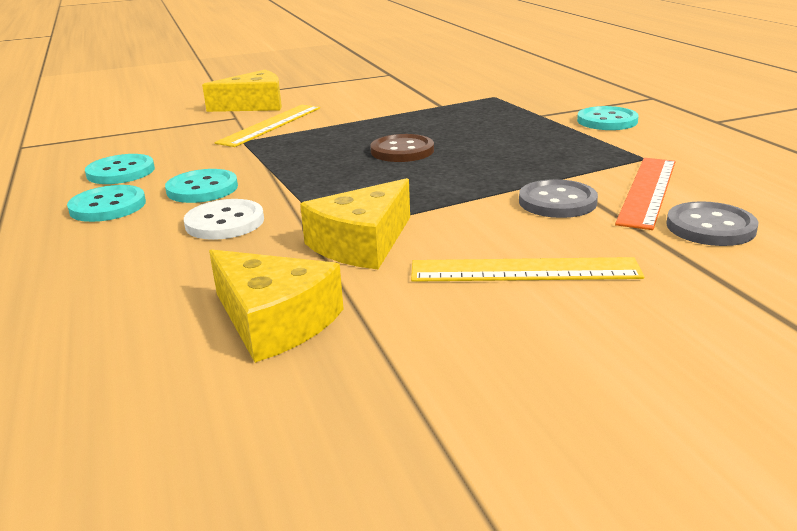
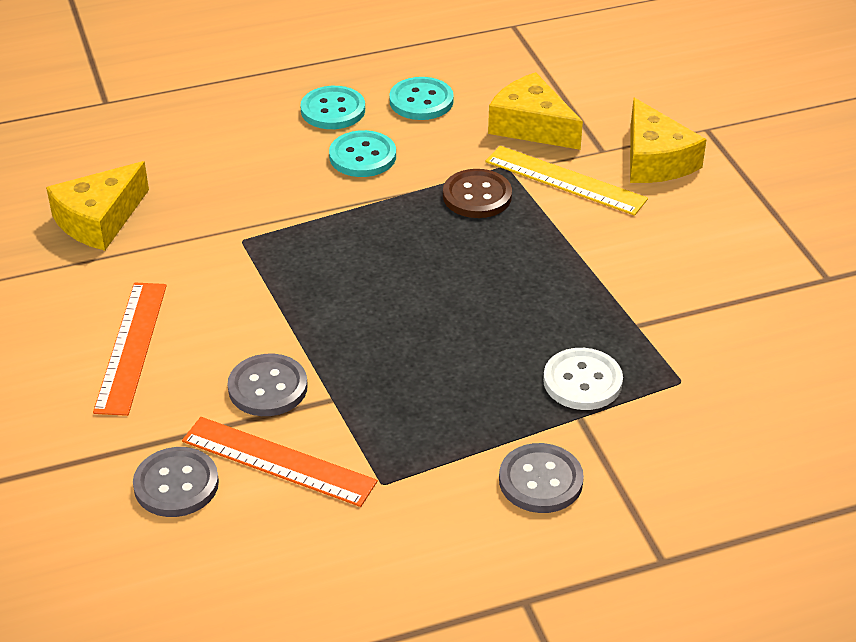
camera: 90 degrees right, 15 degrees up
(225, 222) = (278, 179): white button -> white button (582, 381)
(362, 243) = (211, 258): yellow cheese -> yellow cheese (531, 126)
(402, 151) = (448, 284): brown button -> brown button (477, 196)
(524, 270) = (131, 347): yellow ruler -> orange ruler
(607, 121) = (540, 480): turquoise button -> grey button

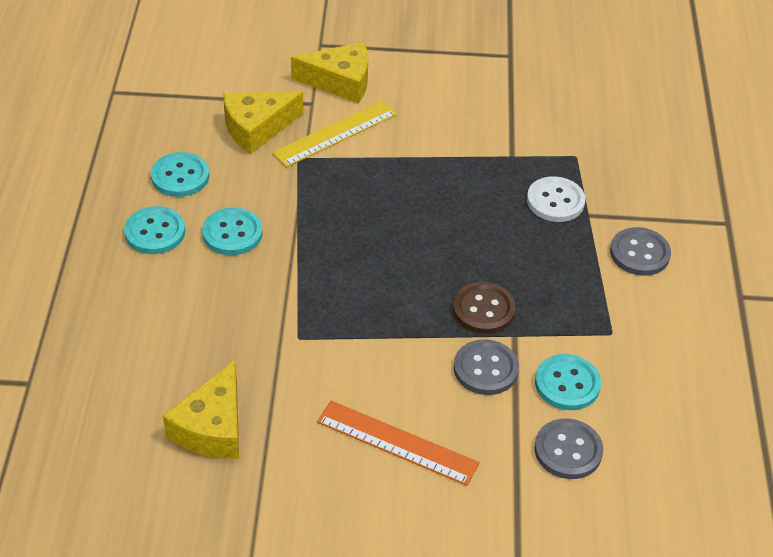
camera: 70 degrees left, 5 degrees up
(99, 220) = (212, 427): yellow cheese -> yellow cheese turned 45 degrees clockwise
(278, 461) = (567, 384): orange ruler -> turquoise button
(477, 196) = (325, 185): brown button -> brown button (483, 310)

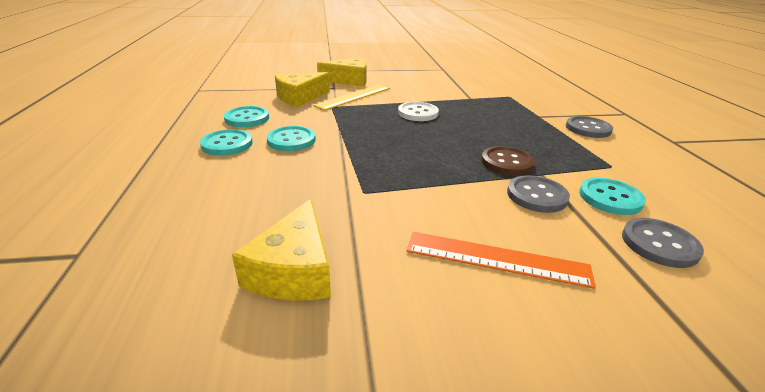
camera: 10 degrees left, 15 degrees down
(555, 201) = (513, 112): white button -> white button (418, 113)

